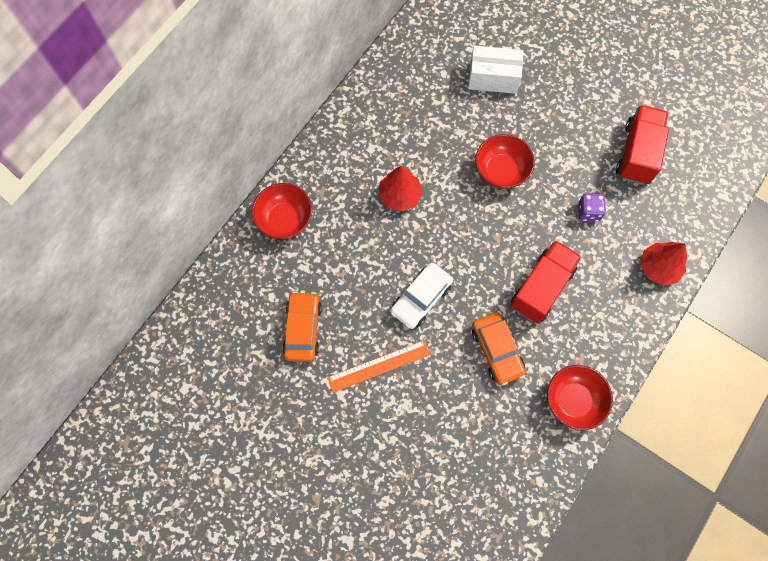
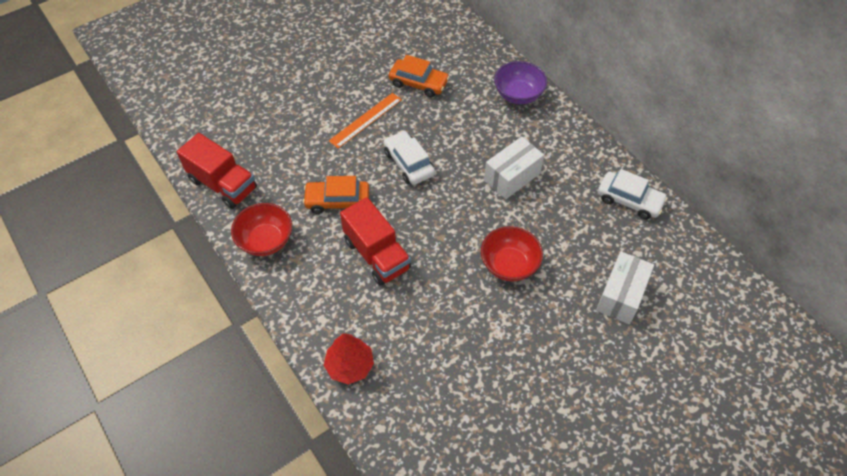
camera: 110 degrees right, 15 degrees down
(285, 219) = (518, 95): red bowl -> purple bowl
(379, 366) = (366, 120): orange ruler -> orange ruler turned 45 degrees clockwise
(387, 90) = (629, 200): none -> white car
(400, 195) = (512, 177): red tree -> white box
(588, 212) = (436, 325): purple dice -> none
(637, 153) = (485, 403): red truck -> red truck (223, 184)

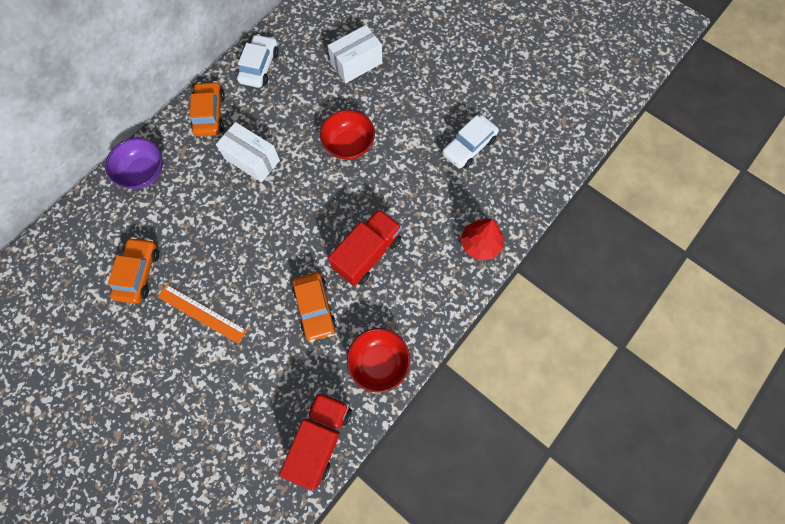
camera: 105 degrees left, 15 degrees up
(409, 163) = (253, 254): white car -> white car (469, 146)
(574, 150) = (210, 114): none -> orange car
(621, 295) = (356, 63): white box -> white box turned 45 degrees counterclockwise

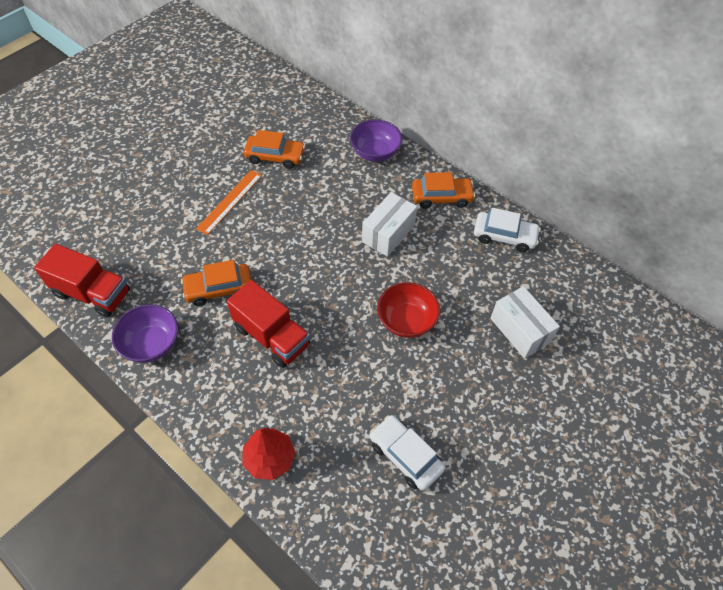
camera: 90 degrees right, 15 degrees down
(379, 362) = (151, 344): red bowl -> purple bowl

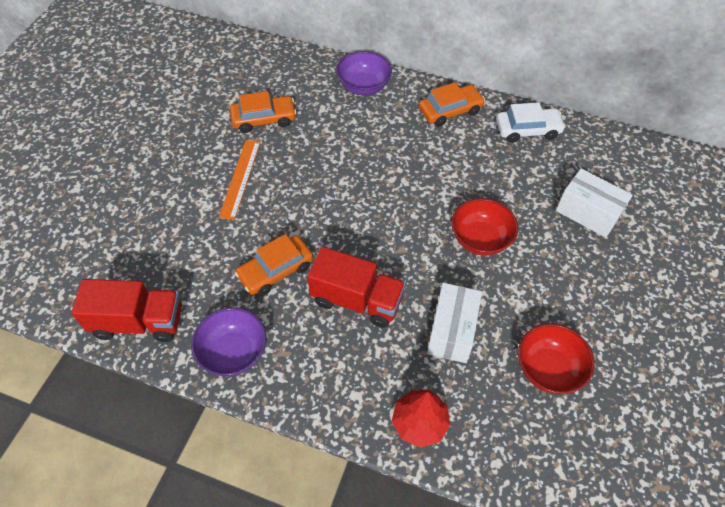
camera: 20 degrees left, 0 degrees up
(388, 233) = (418, 161): white box -> white box (452, 331)
(405, 456) = (548, 369): white car -> red bowl

